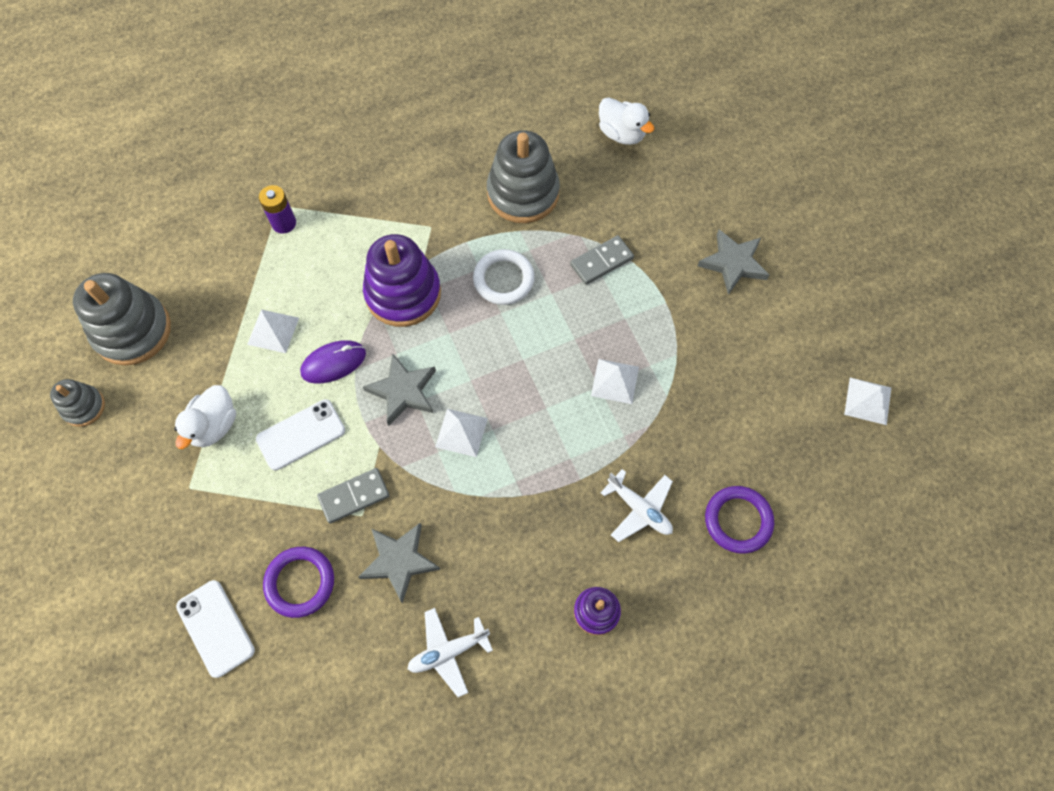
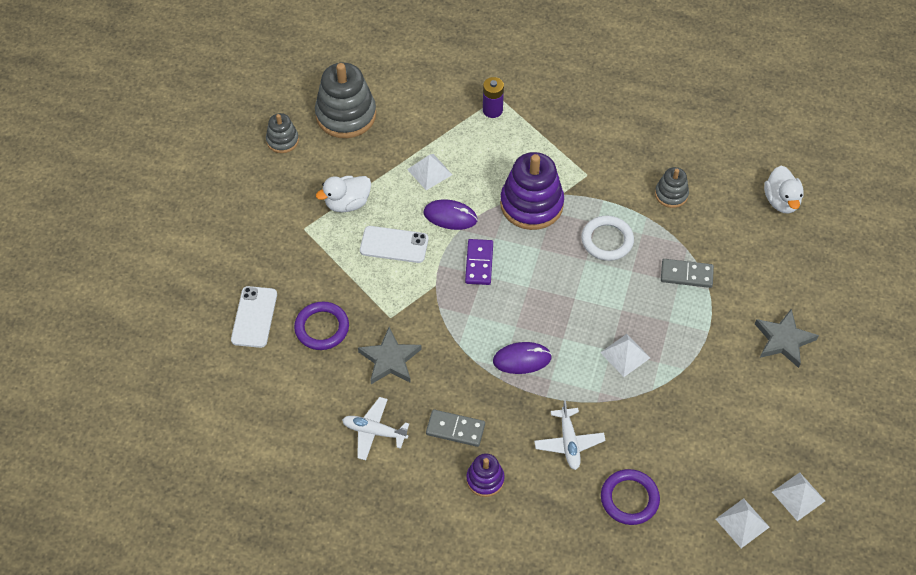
camera: 40 degrees right, 10 degrees down
(354, 496) = (395, 303): grey domino -> grey domino (455, 429)
(403, 391) = (479, 263): grey star -> purple domino
(461, 432) = (494, 314): white pyramid -> white pyramid (742, 523)
(523, 193) = (671, 194): grey stacking toy -> grey stacking toy, size x0.53
(526, 459) = (522, 359): none -> purple mouse

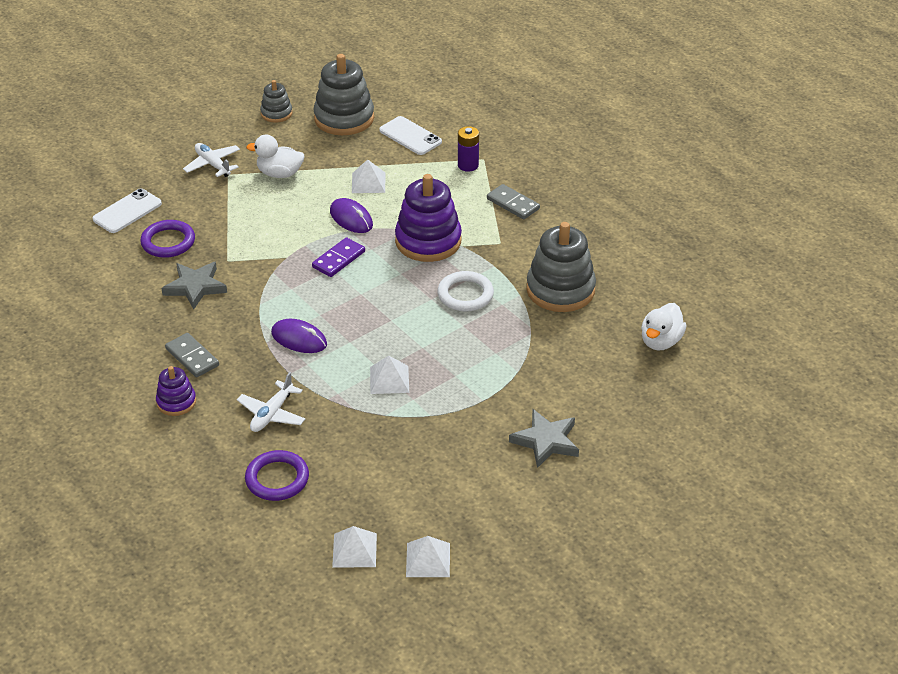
camera: 35 degrees right, 15 degrees down
(374, 431) = (129, 326): white plane -> white plane (213, 164)
(394, 245) = (285, 216): white phone -> white phone (410, 136)
(671, 194) = (560, 290): grey stacking toy -> grey stacking toy, size x1.89
(686, 274) = (509, 351): grey domino -> grey domino (513, 204)

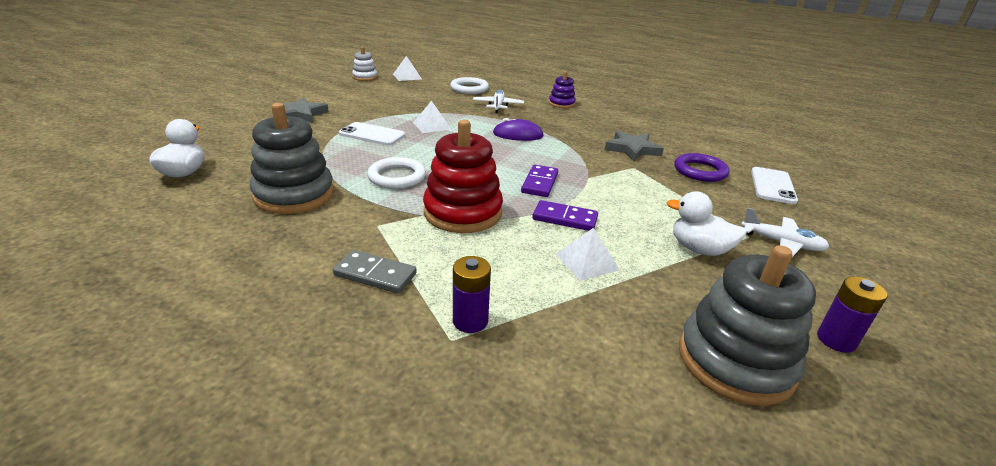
camera: 155 degrees right, 10 degrees down
(192, 357) = (579, 119): grey domino -> none
(276, 113) = (836, 340): grey stacking toy -> purple battery
(277, 479) = (469, 89): purple ring -> white ring
(279, 174) = (699, 249): white duck -> white duck turned 135 degrees counterclockwise
(351, 218) = (565, 218): purple mouse -> purple domino
(410, 136) = (599, 354): white phone -> white phone (372, 134)
(428, 241) = (463, 212): purple stacking toy -> red stacking toy
(428, 560) = (365, 77): white pyramid -> white stacking toy

